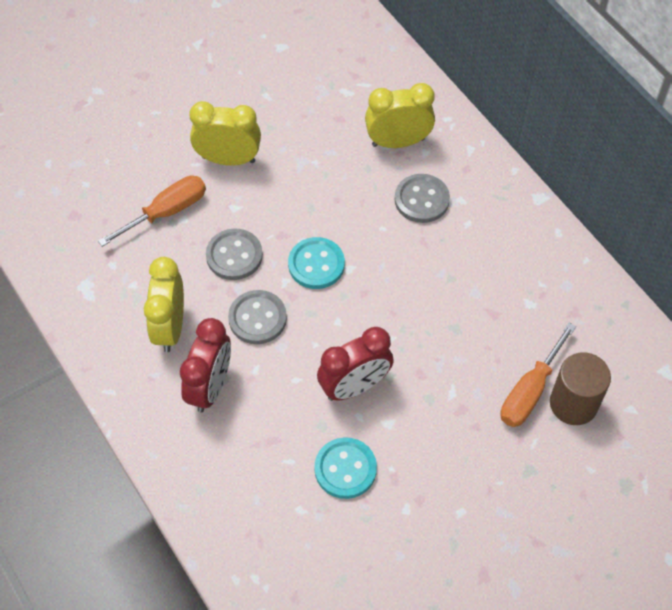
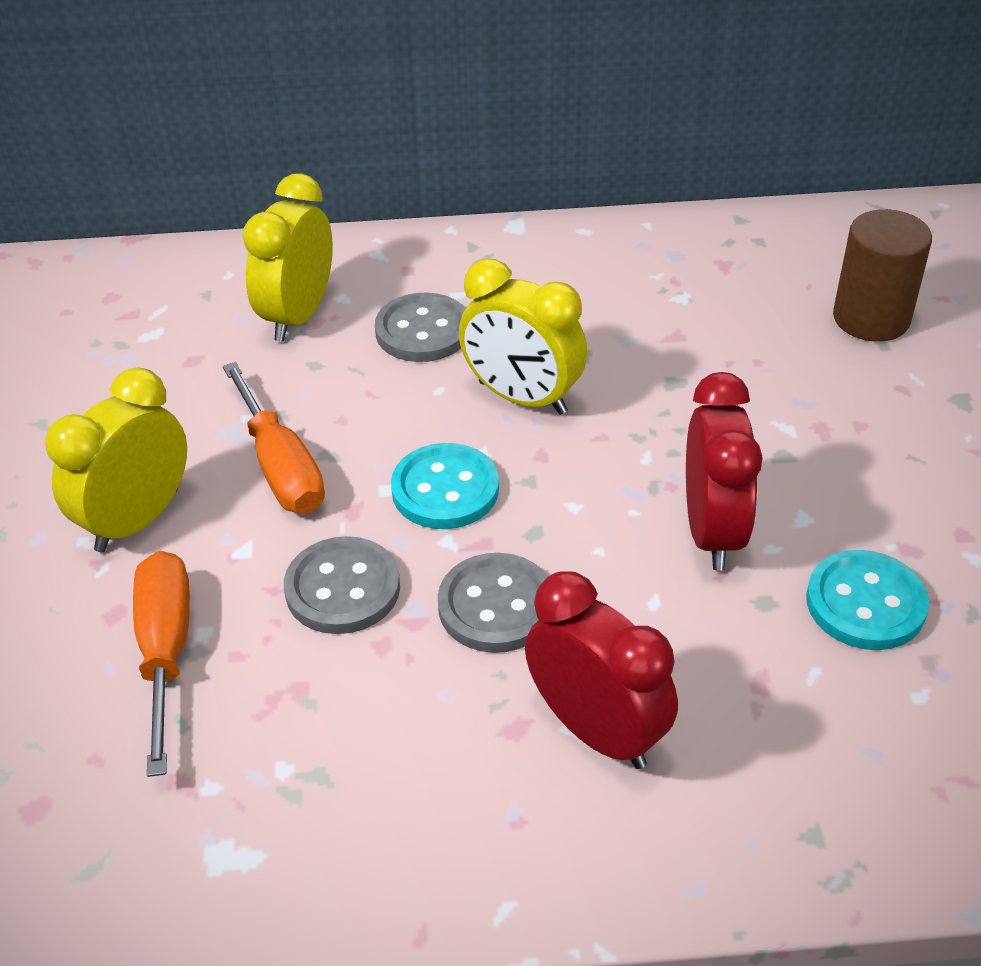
camera: 60 degrees left, 15 degrees down
(170, 327) = (424, 744): yellow clock -> yellow clock (522, 398)
(530, 391) = (828, 350): orange screwdriver -> orange screwdriver (280, 466)

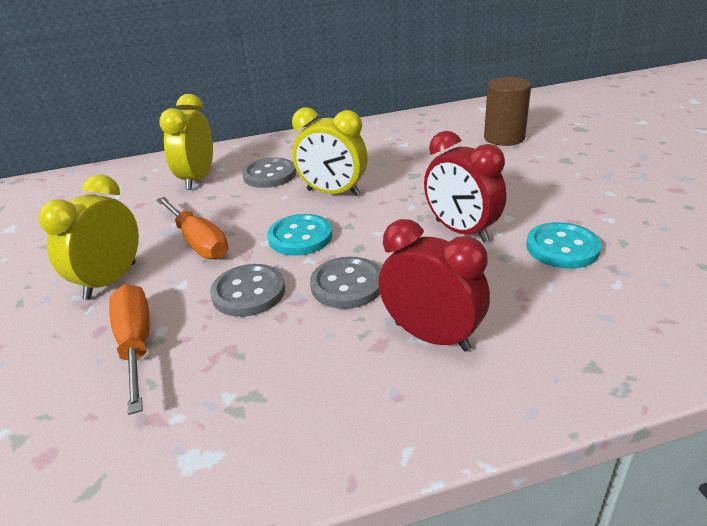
camera: 10 degrees left, 10 degrees down
(712, 532) = (461, 231): red clock -> red clock turned 150 degrees clockwise

